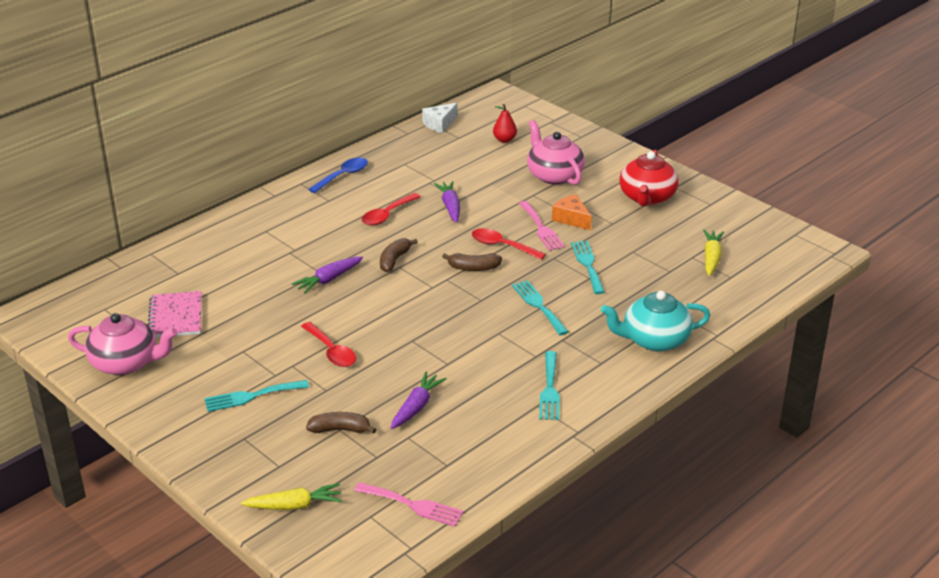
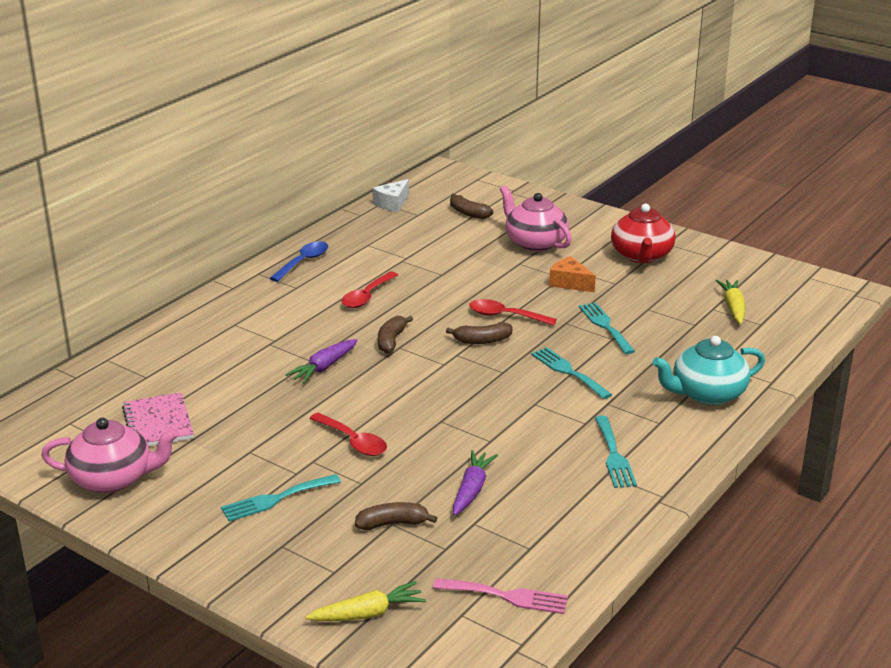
camera: 10 degrees left, 5 degrees down
(450, 207) = (434, 282): purple carrot -> none
(504, 140) = (468, 213): red pear -> brown banana
(541, 228) = (541, 295): pink fork -> none

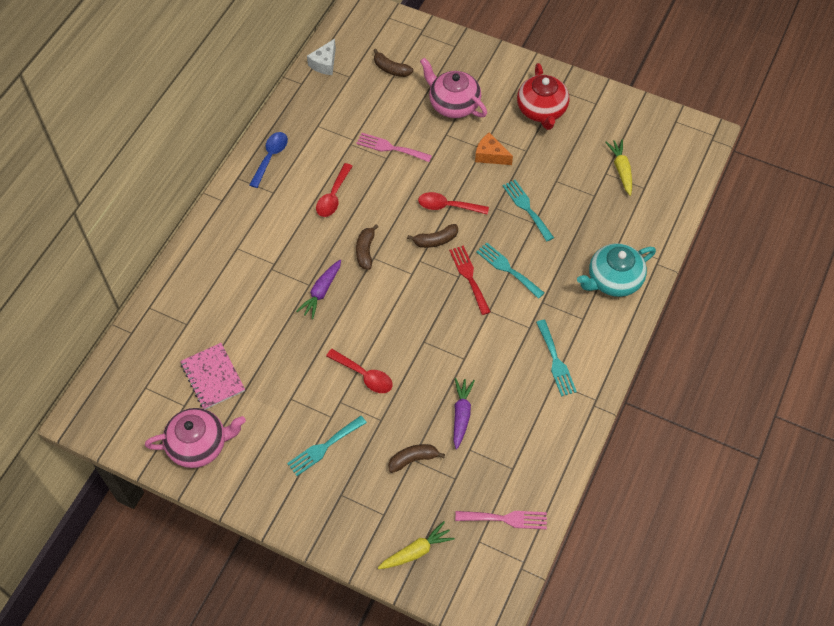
camera: 10 degrees left, 30 degrees up
(449, 267) = (390, 148): none -> pink fork
(516, 373) = (469, 277): none -> red fork

